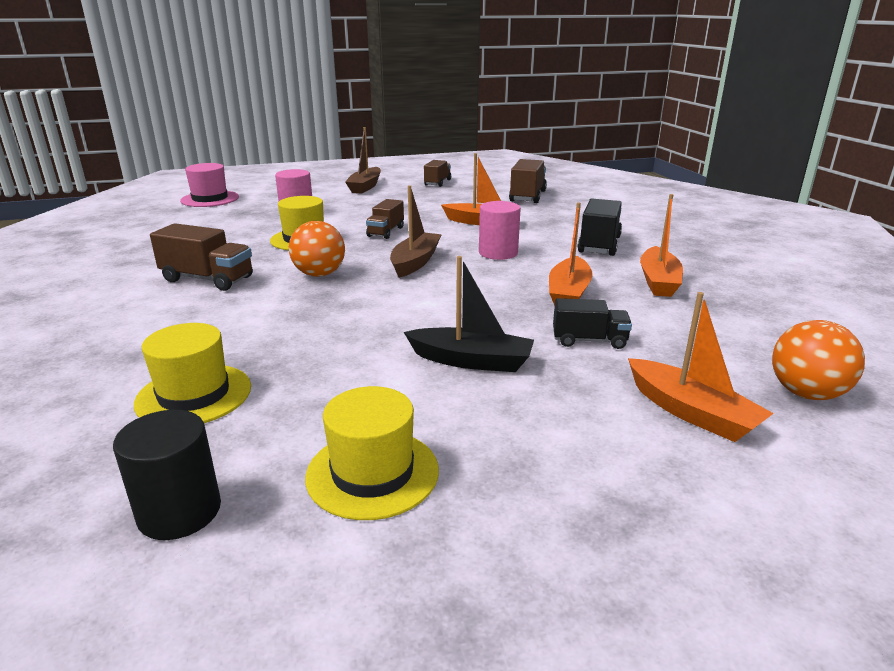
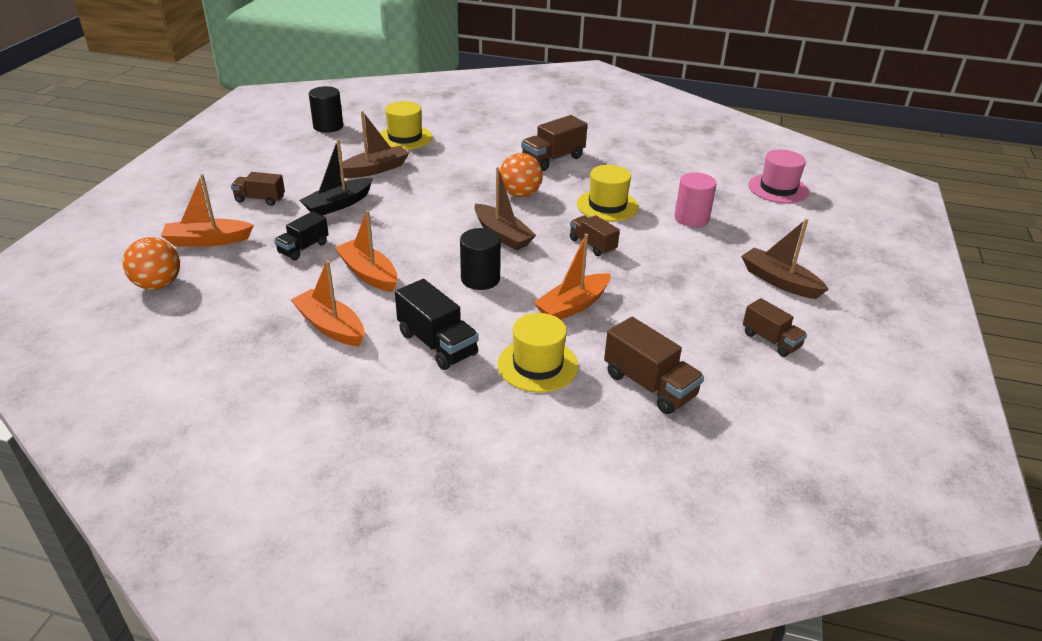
camera: 120 degrees right, 10 degrees up
(340, 375) = (375, 169): none -> brown boat
(372, 473) = (295, 158): yellow hat -> yellow hat (537, 365)
(498, 253) = (480, 279): pink cylinder -> black cylinder
(544, 430) = (260, 199): none -> brown truck

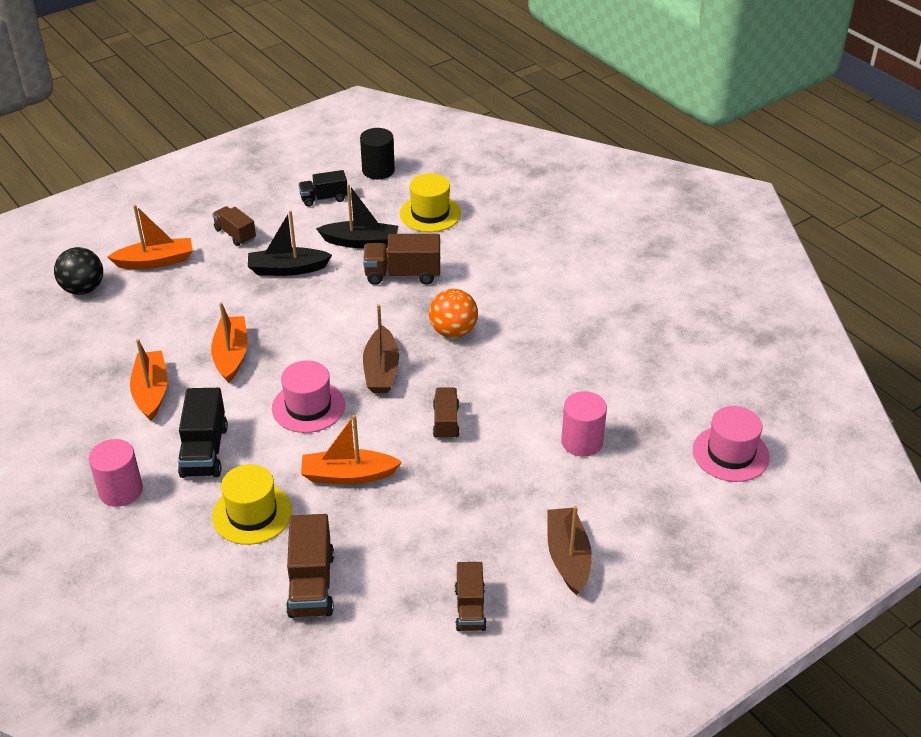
camera: 40 degrees right, 5 degrees up
(158, 284) = (83, 289): orange ball -> black ball
(208, 241) = (155, 261): orange boat -> orange boat turned 135 degrees clockwise
(303, 248) = (213, 303): black truck -> black truck (324, 198)
(375, 169) = (361, 242): brown boat -> black boat
(401, 407) = (121, 490): none -> pink cylinder
(480, 279) = (308, 407): black cylinder -> pink hat
(553, 159) = (538, 303): brown truck -> brown truck (403, 274)
(607, 205) = (518, 385): yellow hat -> none

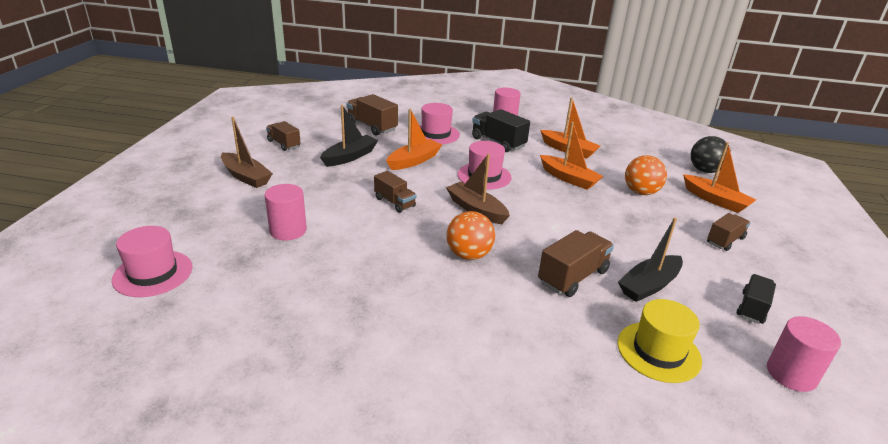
camera: 135 degrees right, 10 degrees down
(155, 261) = (715, 200): orange boat -> orange boat turned 75 degrees counterclockwise
(199, 304) = (641, 192): none -> orange ball
(235, 234) = (725, 240): brown truck -> brown truck turned 45 degrees counterclockwise
(252, 514) = (436, 134): yellow hat -> pink hat
(287, 269) = (646, 237): black boat -> black boat (350, 157)
(378, 170) = (791, 374): black cylinder -> pink cylinder

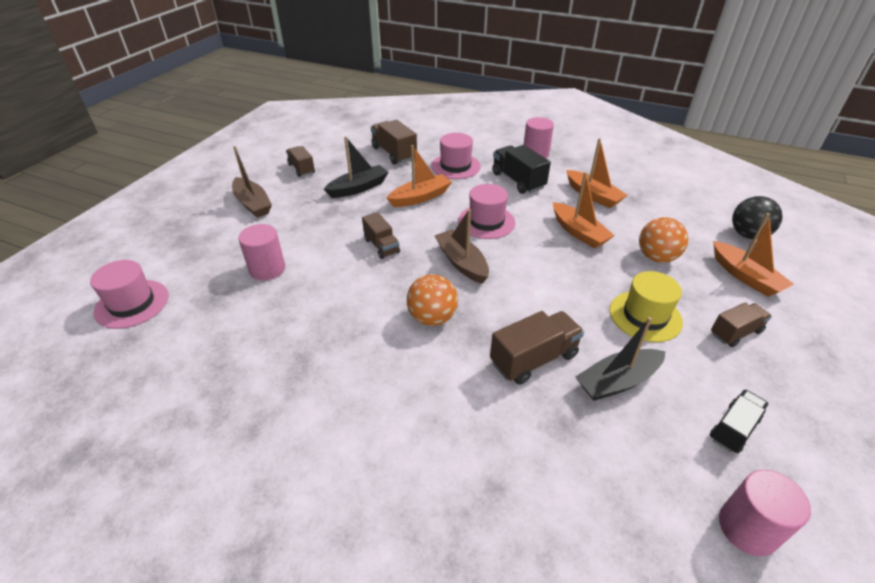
camera: 15 degrees right, 10 degrees up
(658, 351) = (594, 470): yellow hat -> yellow hat (645, 316)

